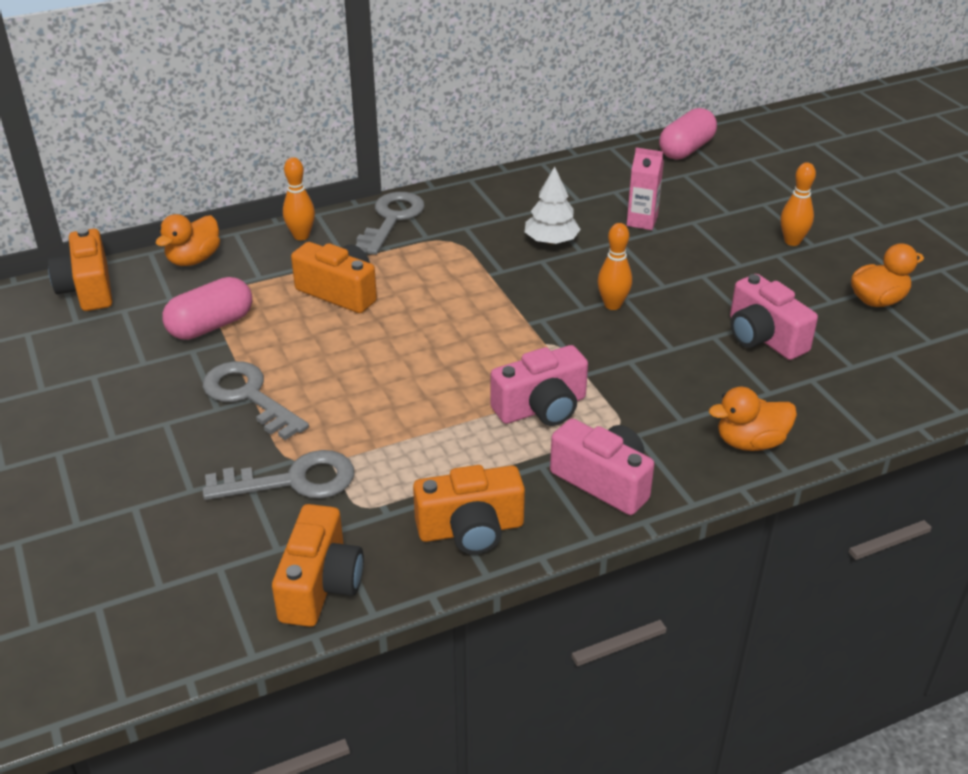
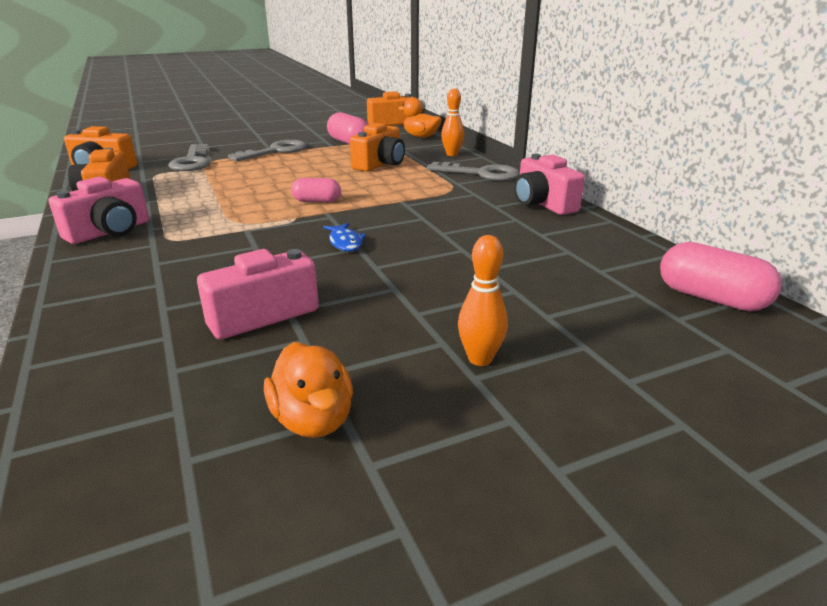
camera: 90 degrees right, 10 degrees down
(491, 333) = (317, 201): none -> pink capsule
(541, 408) = (213, 215): pink camera -> pink camera (542, 204)
(551, 241) = (457, 222): white tree -> none
(612, 305) = (345, 242): orange bowling pin -> blue fish
(642, 221) = (506, 262): pink carton -> none
(750, 442) = (97, 291): orange duck -> none

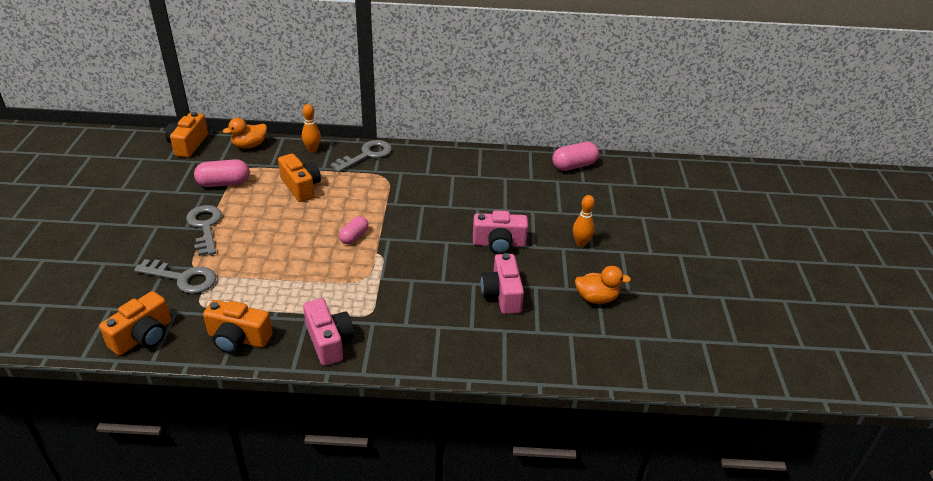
camera: 65 degrees left, 10 degrees up
(345, 242) = (435, 244): blue fish -> none
(542, 204) = (439, 157): pink camera -> pink camera (499, 243)

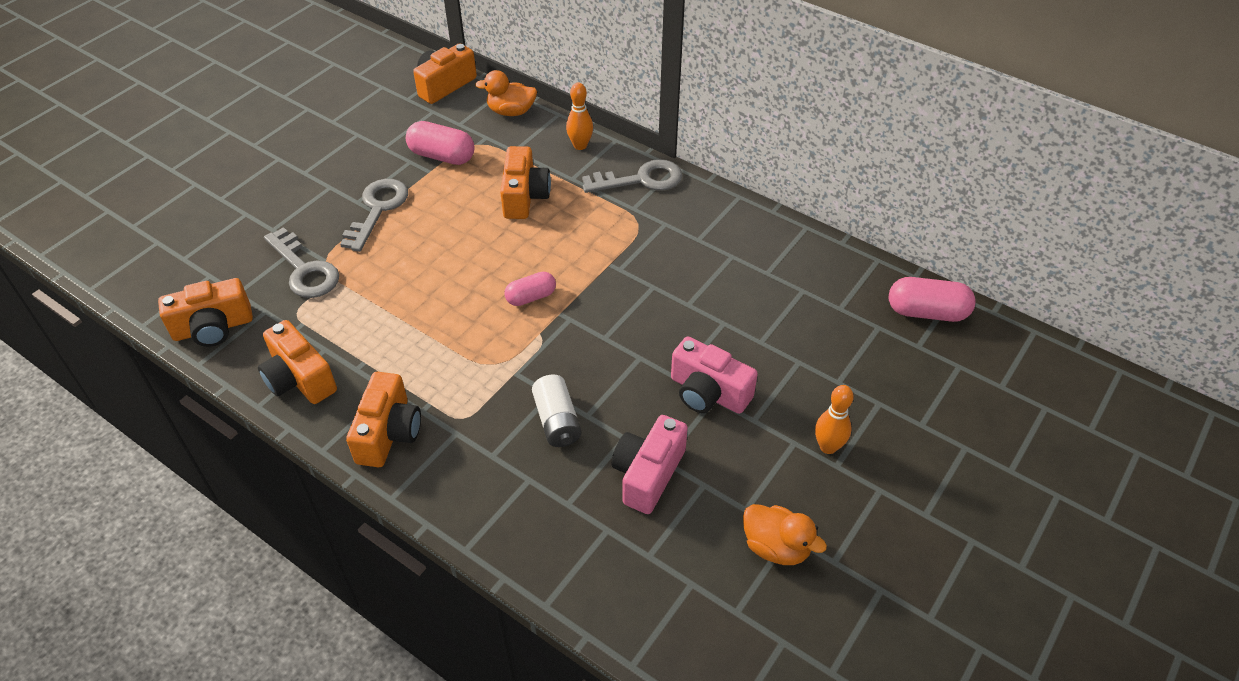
camera: 35 degrees right, 10 degrees up
(329, 341) = (388, 433): pink camera -> orange camera
(428, 291) = (557, 421): none -> white battery

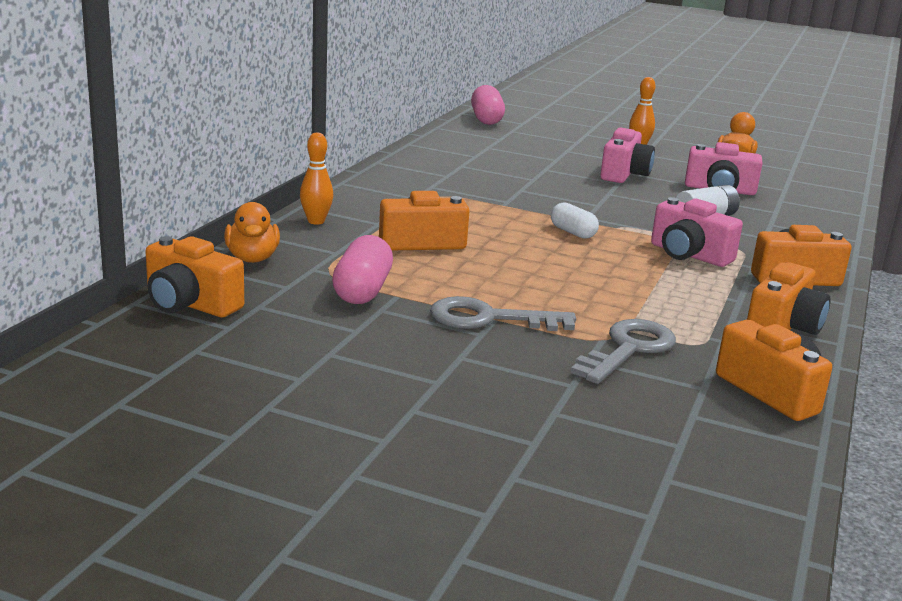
camera: 105 degrees left, 25 degrees down
(461, 368) = (689, 255): none -> pink camera
(531, 297) = (573, 232): pink capsule -> white capsule
(641, 179) = (367, 195): grey key -> none

